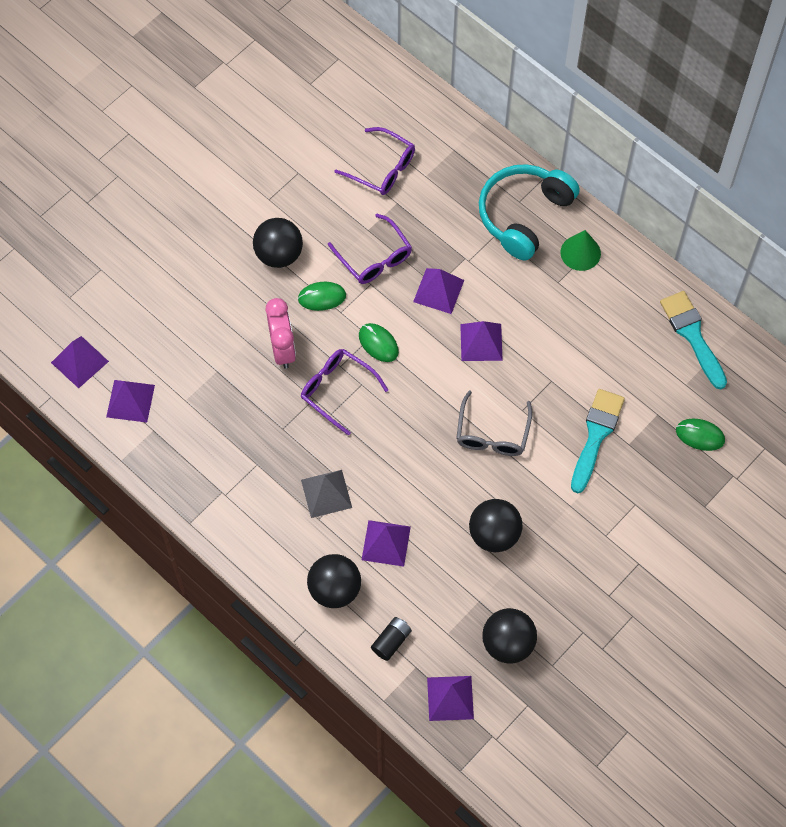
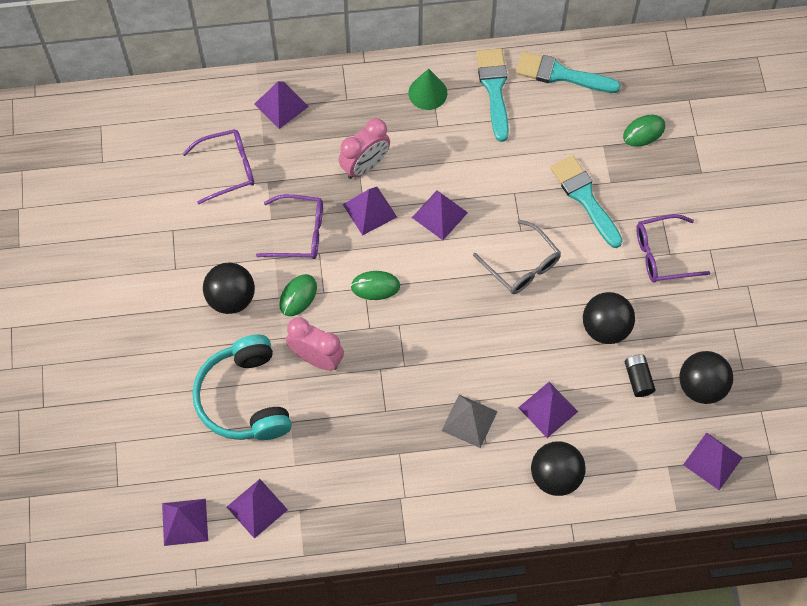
camera: 50 degrees left, 0 degrees up
(337, 390) = (388, 346): purple glasses -> purple glasses (662, 254)
(391, 641) = (632, 468): black battery -> black battery (638, 379)
(470, 161) = (281, 105): none -> purple pyramid
(473, 258) = (365, 166): none -> pink clock
(523, 215) = (361, 105): turquoise headphones -> turquoise headphones (244, 398)
(631, 297) = (494, 89): none -> turquoise brush

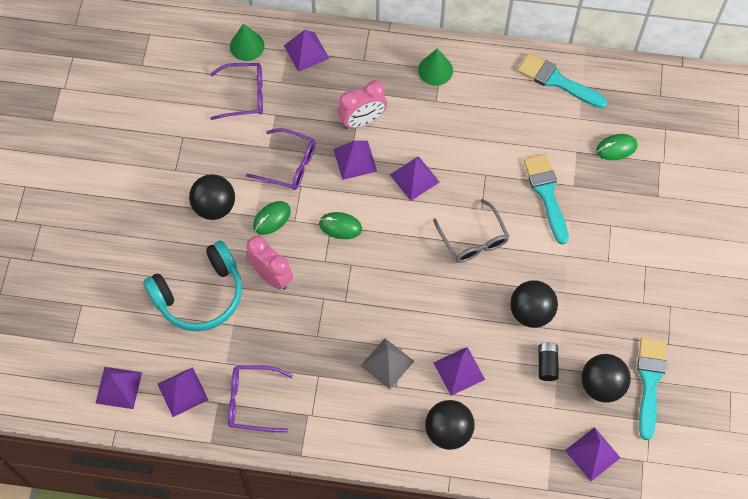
camera: 15 degrees right, 0 degrees up
(214, 113) = (247, 46): none -> green cone
(244, 398) = (200, 295): turquoise headphones -> turquoise headphones turned 120 degrees counterclockwise
(494, 89) = (494, 80): turquoise brush -> turquoise brush (650, 381)
(662, 254) = (601, 260): purple glasses -> purple glasses (252, 401)

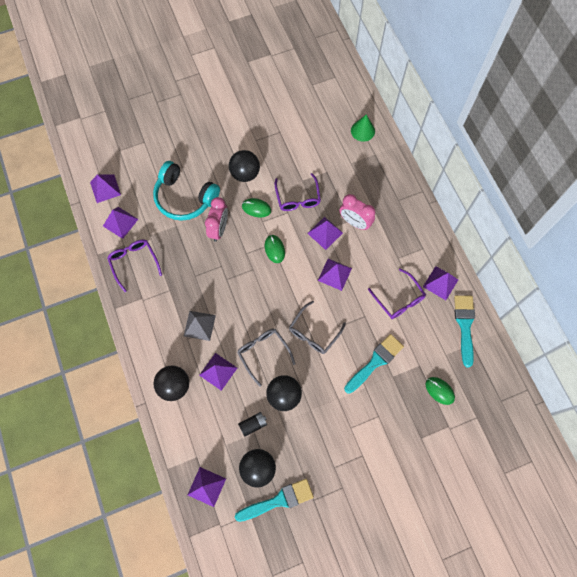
camera: 60 degrees right, 5 degrees up
(245, 95) = (328, 148): purple glasses -> purple glasses (399, 299)
(306, 52) = (381, 165): purple pyramid -> purple pyramid (440, 283)
(435, 70) = (420, 245): green cone -> none
(466, 308) = (263, 353): none -> grey glasses

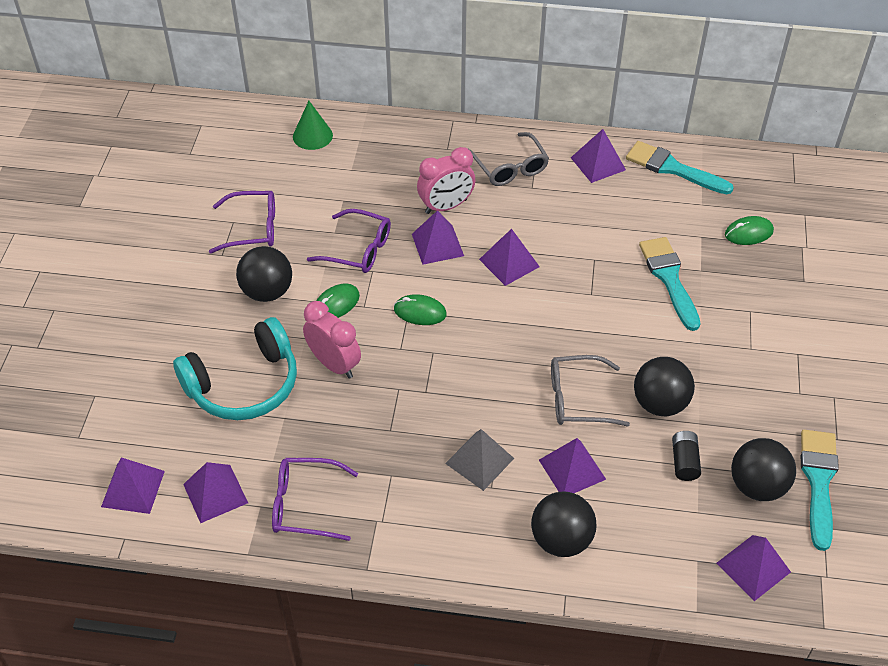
camera: 60 degrees left, 20 degrees down
(313, 333) = (583, 326): grey glasses -> grey glasses (510, 168)
(399, 299) = (594, 214): purple glasses -> purple glasses (253, 228)

